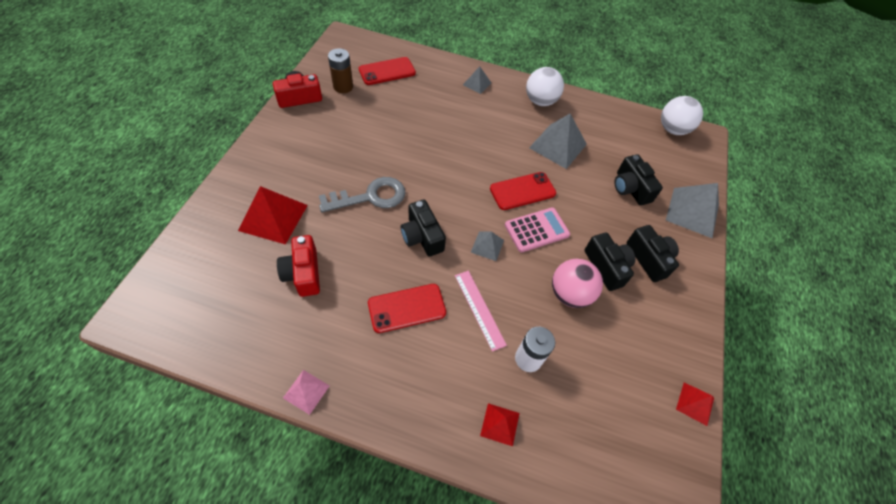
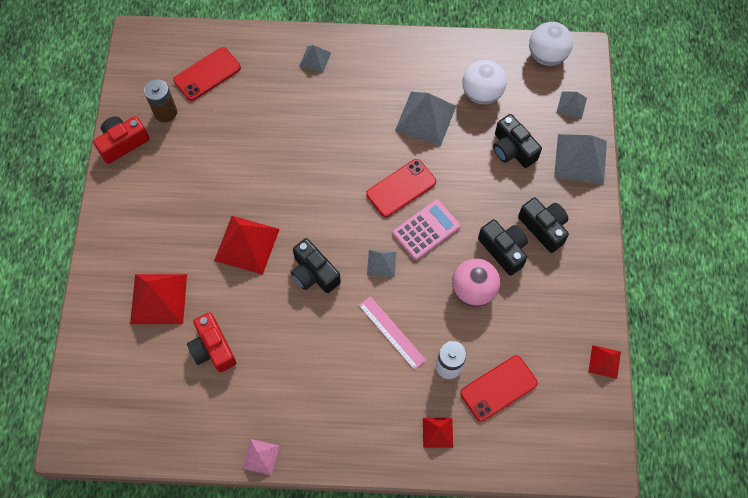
camera: 10 degrees left, 10 degrees up
(370, 197) = (247, 244): grey key -> red pyramid
(407, 308) = (323, 352): red phone -> red phone (498, 388)
(540, 101) = (393, 62): white ball -> white ball (481, 93)
(689, 169) = (571, 105): none -> grey pyramid

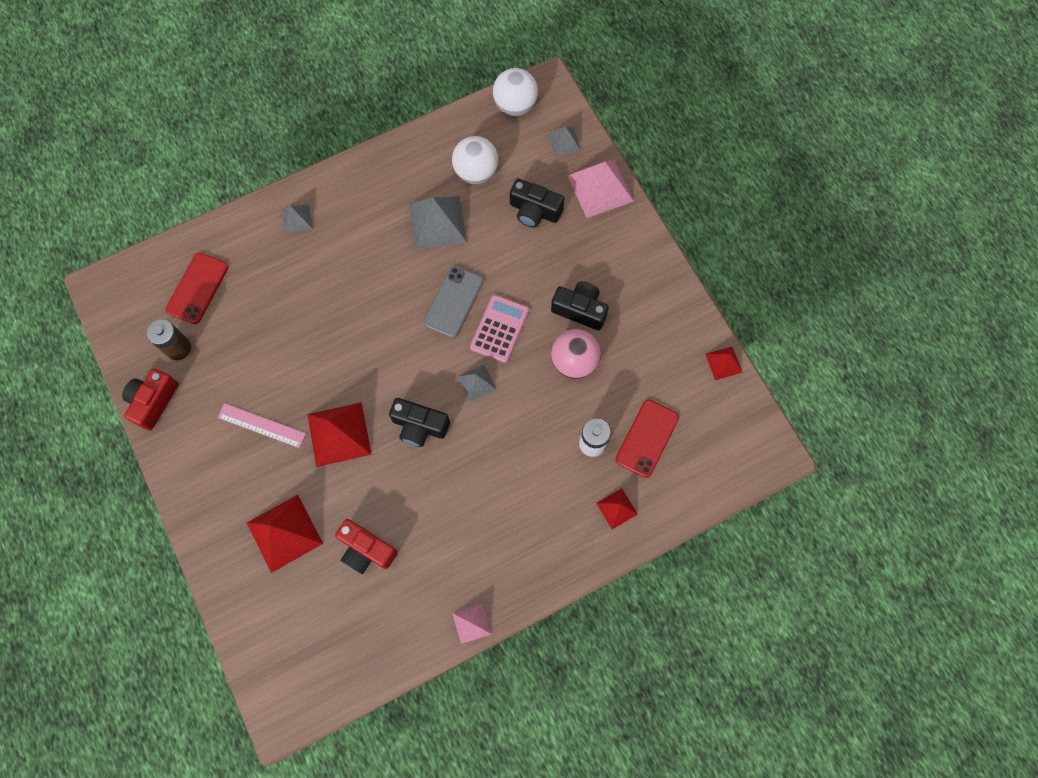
camera: 30 degrees left, 5 degrees up
(391, 332) = (523, 441): pink ruler -> pink ruler (261, 425)
(401, 188) = (453, 302): red phone -> grey phone
(543, 228) = (604, 270): black camera -> none
(580, 158) = (600, 188): grey pyramid -> pink pyramid

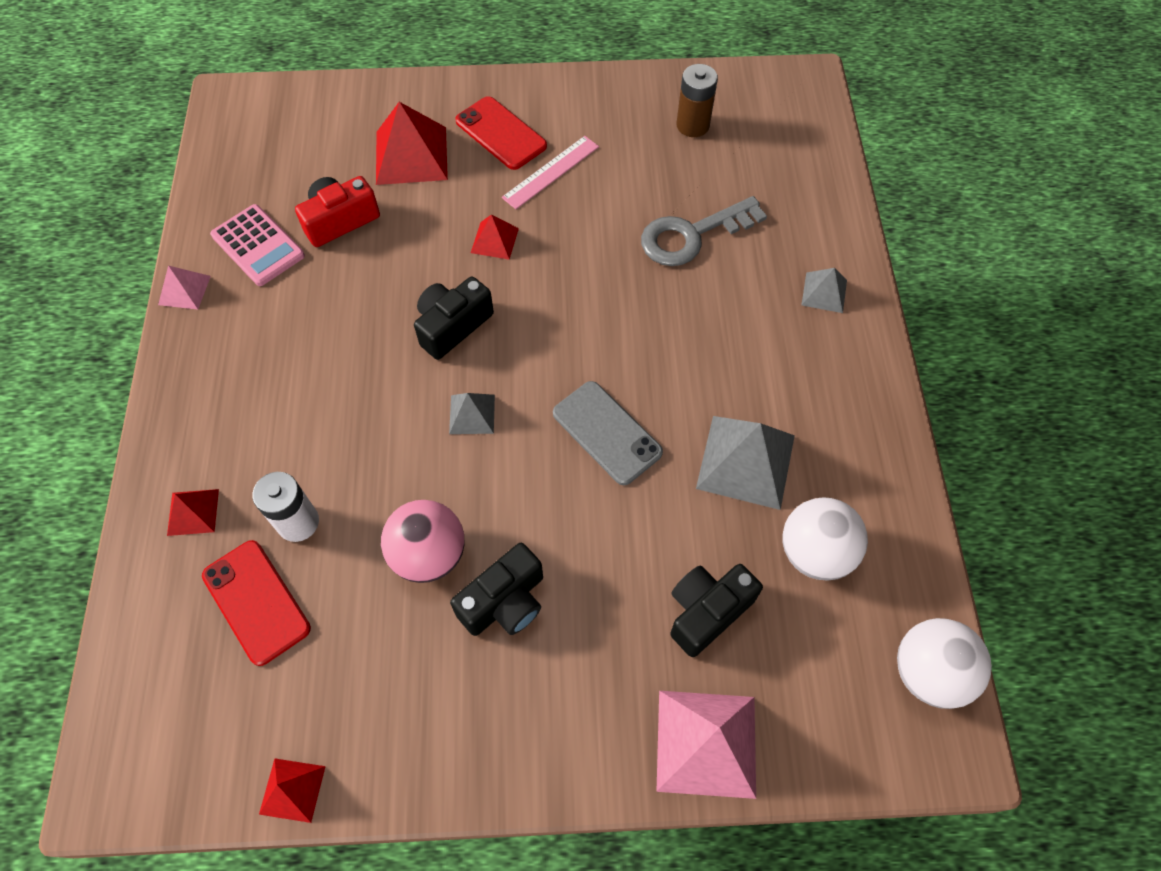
camera: 115 degrees right, 10 degrees down
(153, 401) = (636, 88): red camera -> none
(197, 288) = (765, 163): red phone -> red phone (501, 133)
(282, 310) = (692, 235): none -> grey key
(339, 434) = (494, 240): red pyramid -> red pyramid, size x0.54
(499, 329) = (534, 475): pink calculator -> pink calculator (258, 245)
(564, 141) = (825, 724): grey pyramid -> none

